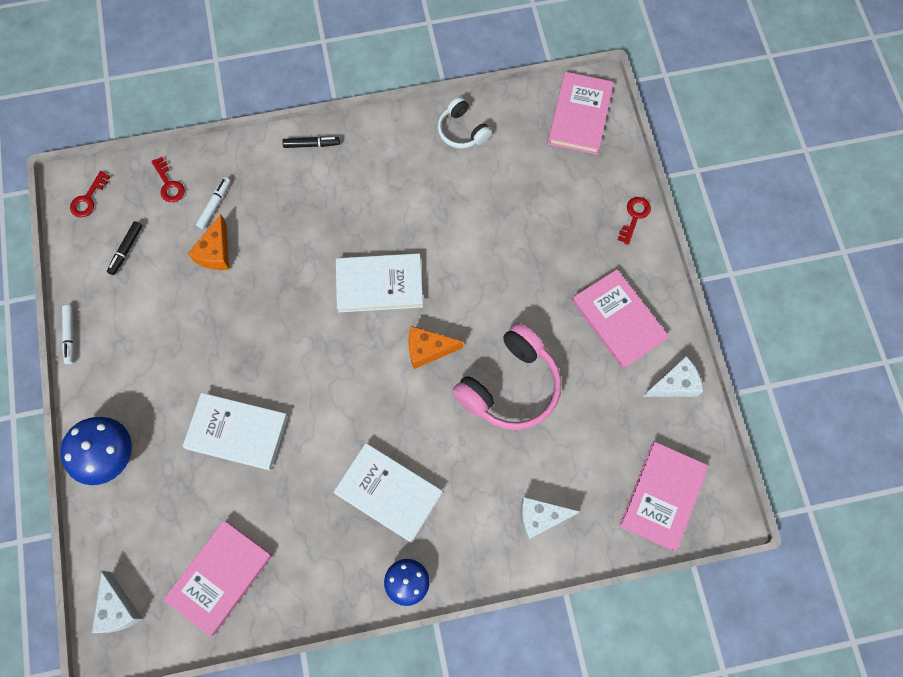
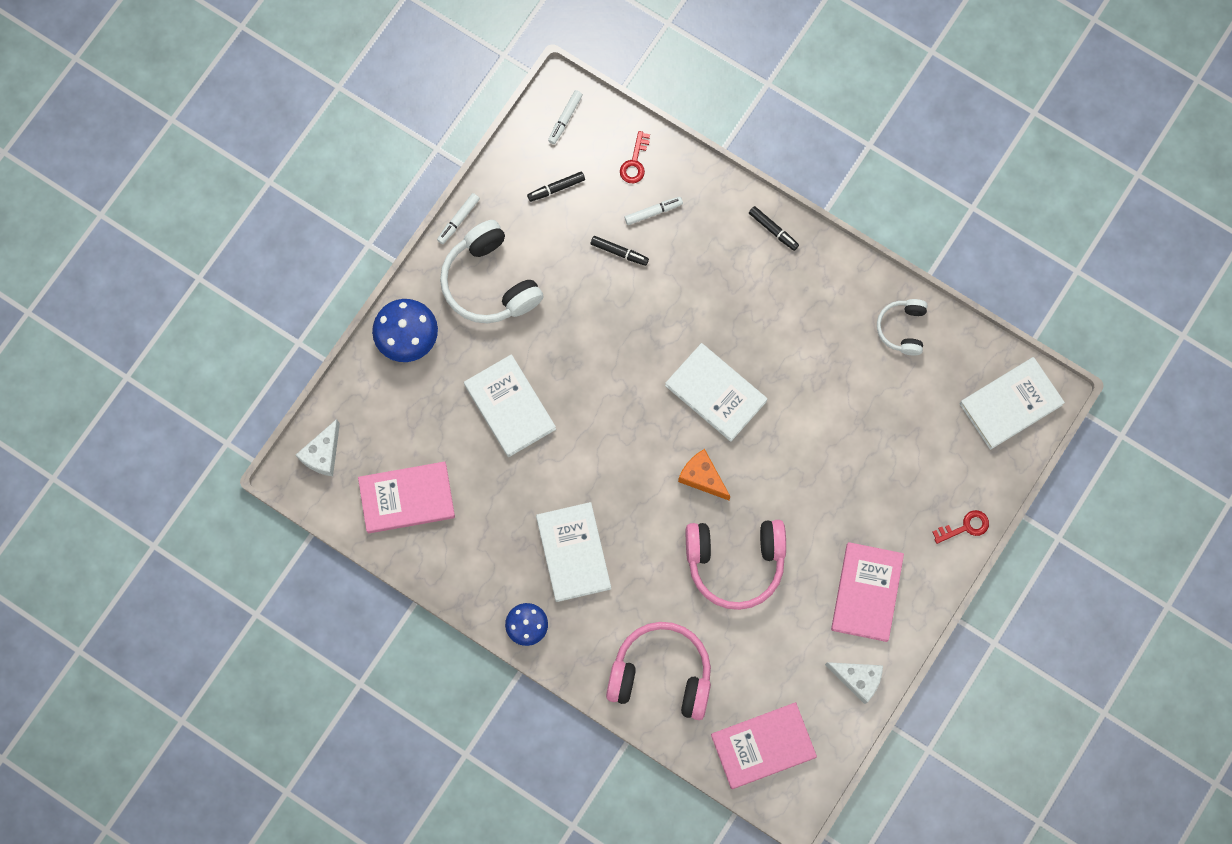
camera: 45 degrees right, 5 degrees up
(88, 199) = (565, 119): red key -> white marker
(136, 358) = (489, 282): none -> white headphones
(216, 252) = (619, 252): orange cheese -> black marker
(540, 518) = (661, 674): white cheese -> pink headphones
(580, 115) = (1010, 404): pink book -> white book

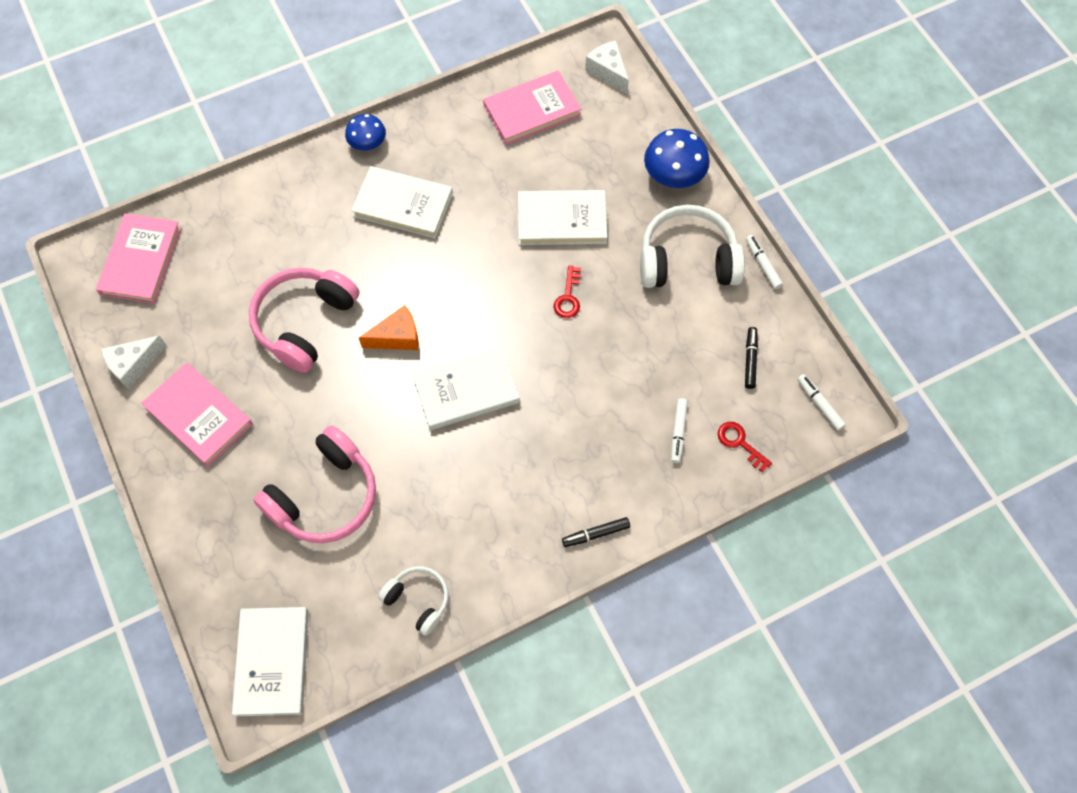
camera: 120 degrees right, 10 degrees down
(407, 498) = (532, 111): pink book -> pink book turned 45 degrees clockwise
(619, 252) = (654, 381): black marker -> none
(661, 674) = (256, 217): pink headphones -> pink headphones (325, 496)
(965, 527) = (190, 540): red key -> red key (568, 297)

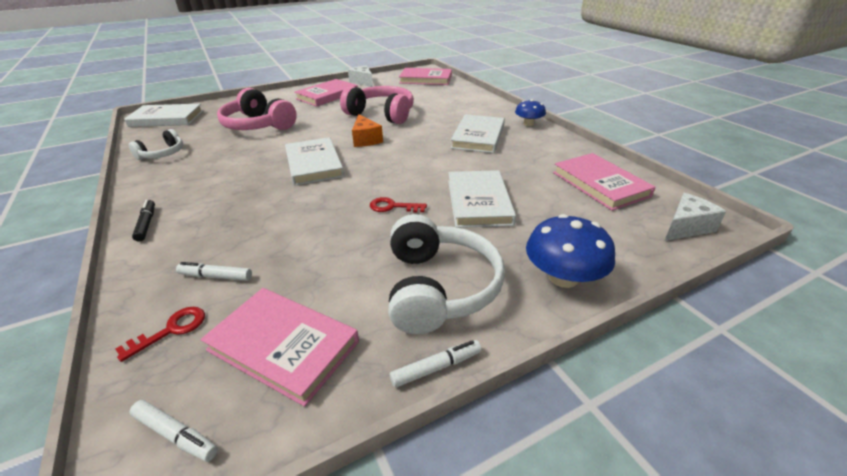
camera: 90 degrees right, 30 degrees down
(750, 360) = (283, 346): black marker -> pink book
(819, 404) = (176, 435): white marker -> white marker turned 60 degrees clockwise

